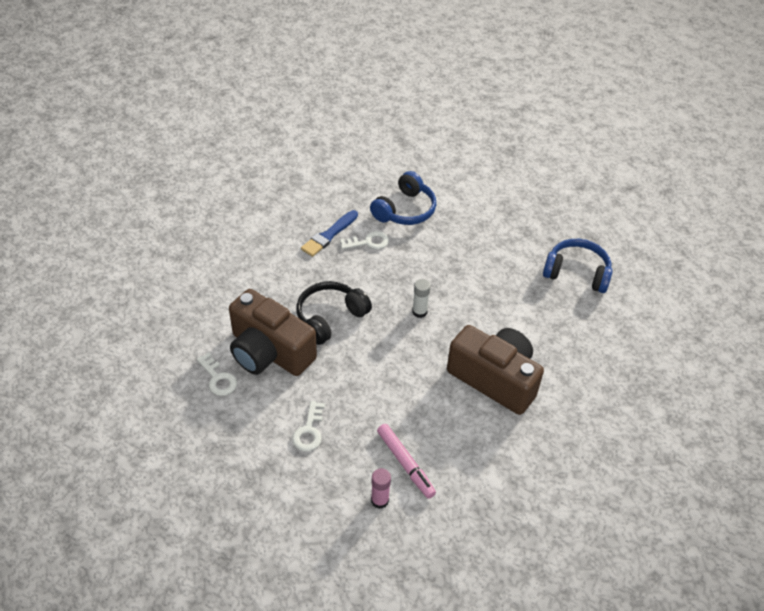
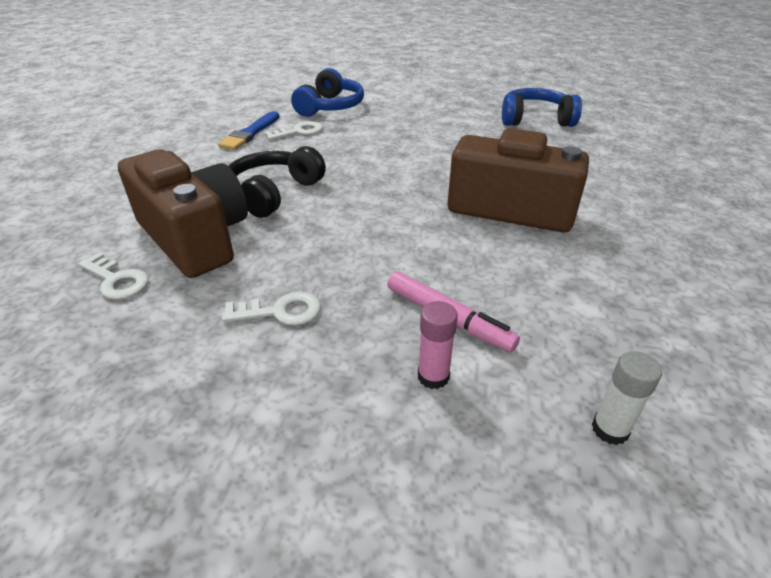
camera: 15 degrees left, 10 degrees down
(269, 352) = (195, 238): brown camera -> brown camera turned 150 degrees counterclockwise
(309, 431) = (280, 311): white key -> white key turned 90 degrees counterclockwise
(419, 312) = (385, 171): white glue stick -> white glue stick (610, 429)

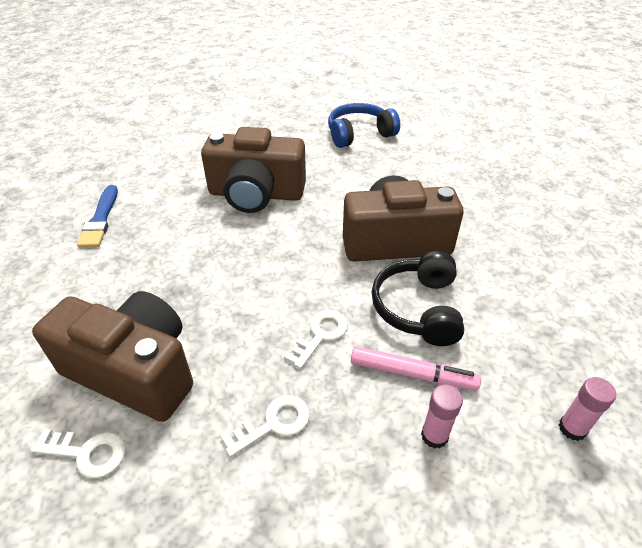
camera: 25 degrees left, 5 degrees up
(273, 193) = (177, 289): black headphones -> black headphones (418, 308)
(299, 132) = (151, 204): white key -> white key (320, 335)
(330, 107) = (163, 163): blue headphones -> none
(396, 144) = (256, 194): none -> brown camera
(610, 429) = (572, 428): white glue stick -> pink glue stick

